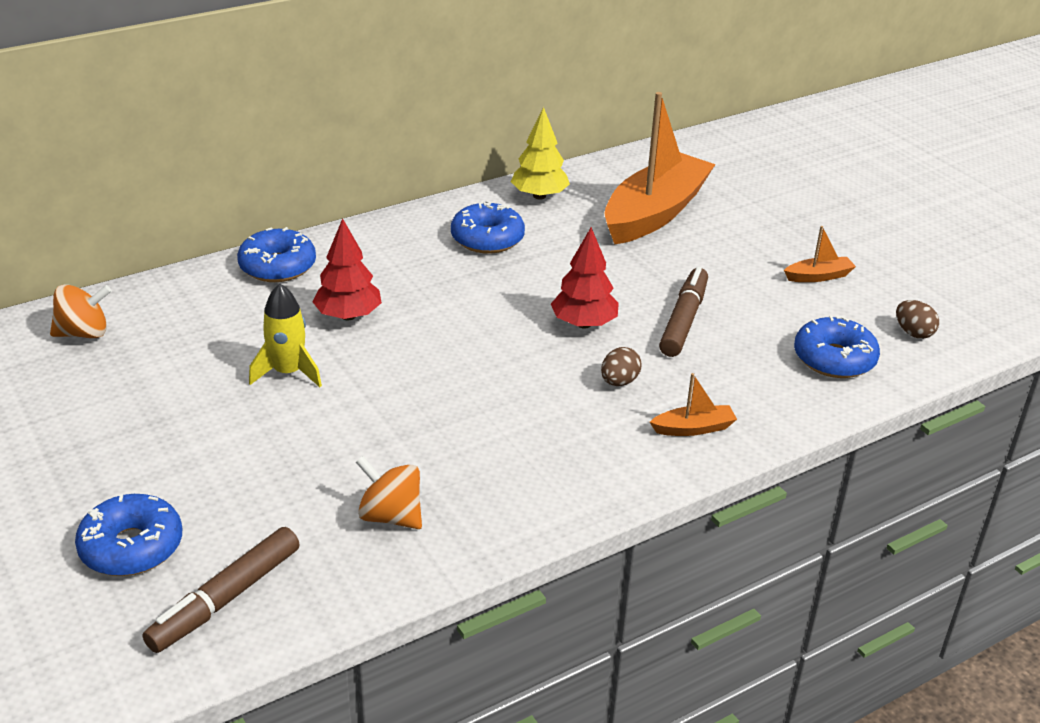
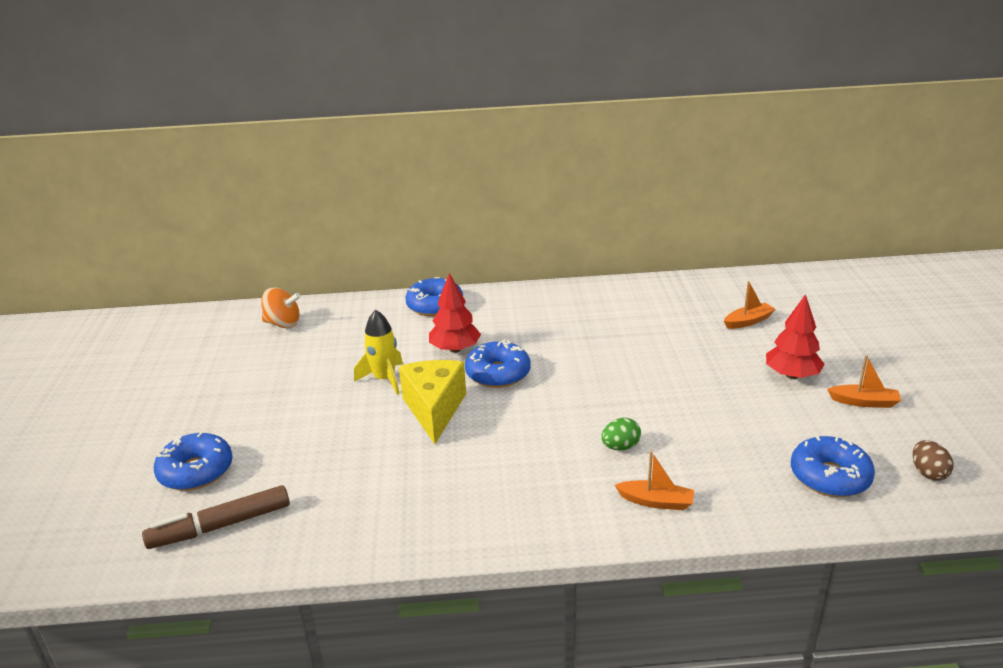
camera: 30 degrees right, 5 degrees down
(380, 393) = (434, 409): none -> yellow cheese
(390, 516) = (371, 501): orange spinning top -> none
(487, 239) = (597, 315): blue donut -> blue donut (498, 373)
(539, 196) = (661, 291): yellow tree -> none
(583, 324) = (625, 394): red tree -> red tree (791, 375)
(619, 382) = (620, 447): brown egg -> green egg
(655, 213) = (748, 321): orange boat -> orange boat, size x0.41
(684, 320) = (712, 411): brown marker -> none

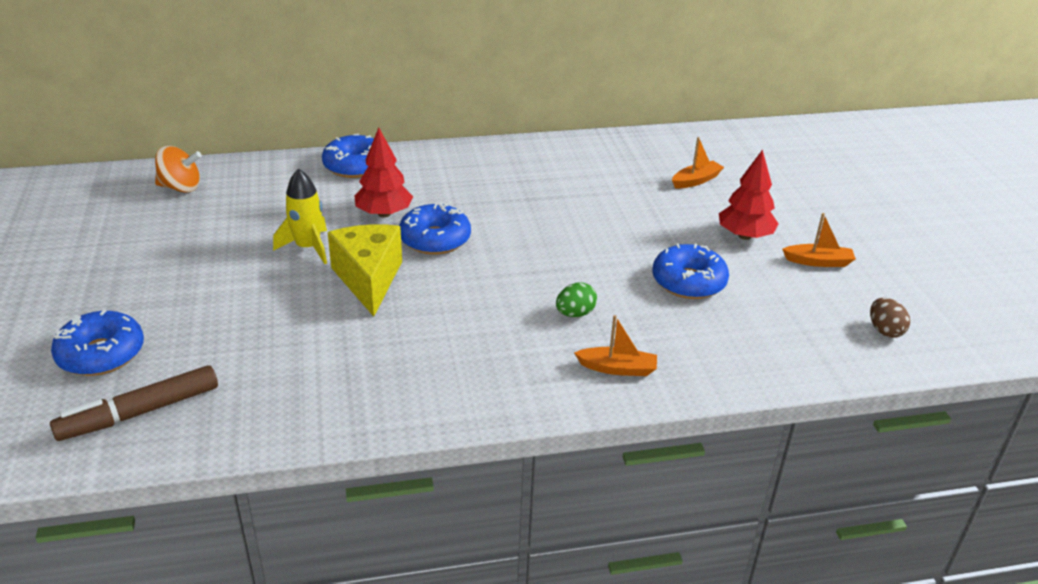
camera: 10 degrees left, 5 degrees up
(829, 476) = (790, 337): blue donut -> blue donut (688, 282)

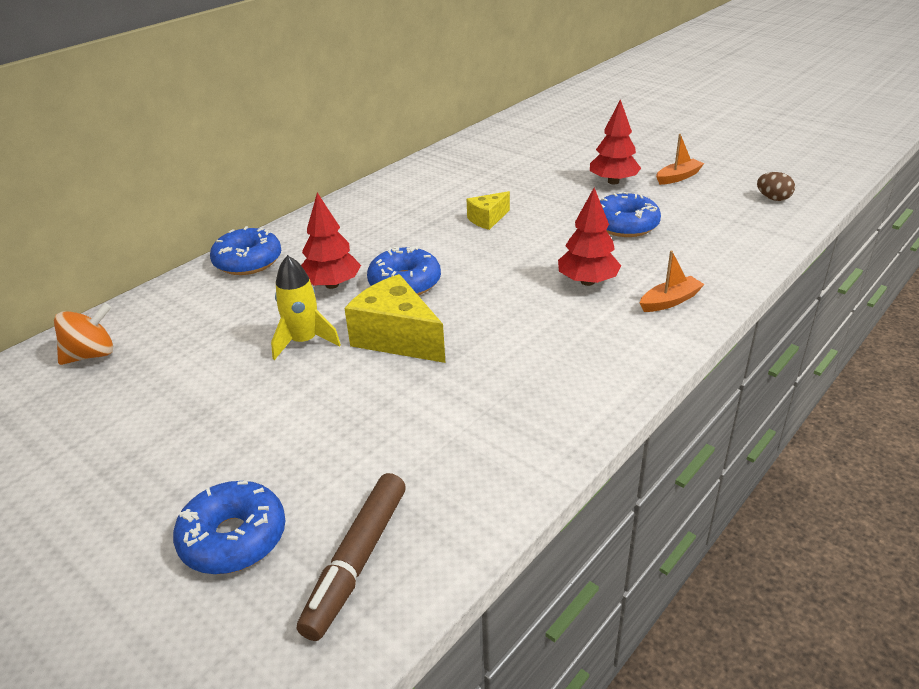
camera: 35 degrees left, 0 degrees up
(575, 314) = (587, 281): green egg -> red tree
(577, 217) = (487, 219): none -> yellow cheese
(696, 180) = (530, 162): orange boat -> none

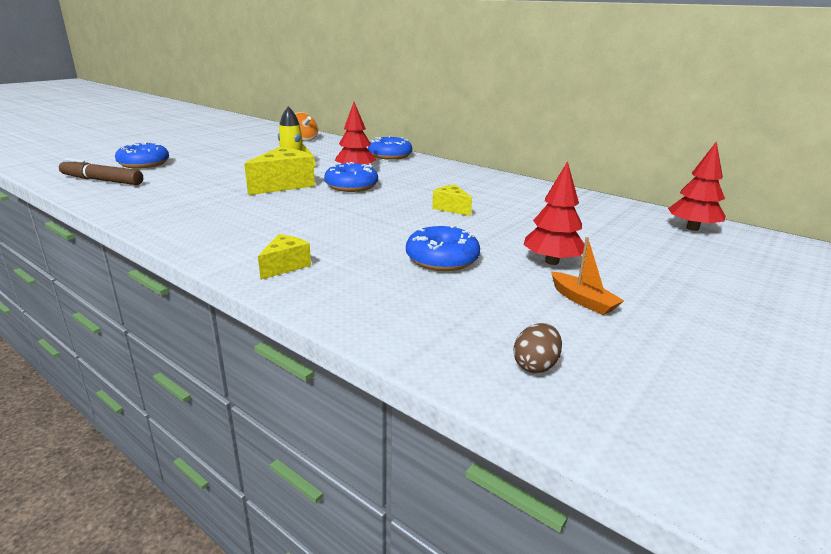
camera: 85 degrees right, 10 degrees down
(587, 281) = (333, 237): red tree -> red tree (692, 228)
(670, 301) = (285, 266): orange boat -> yellow cheese

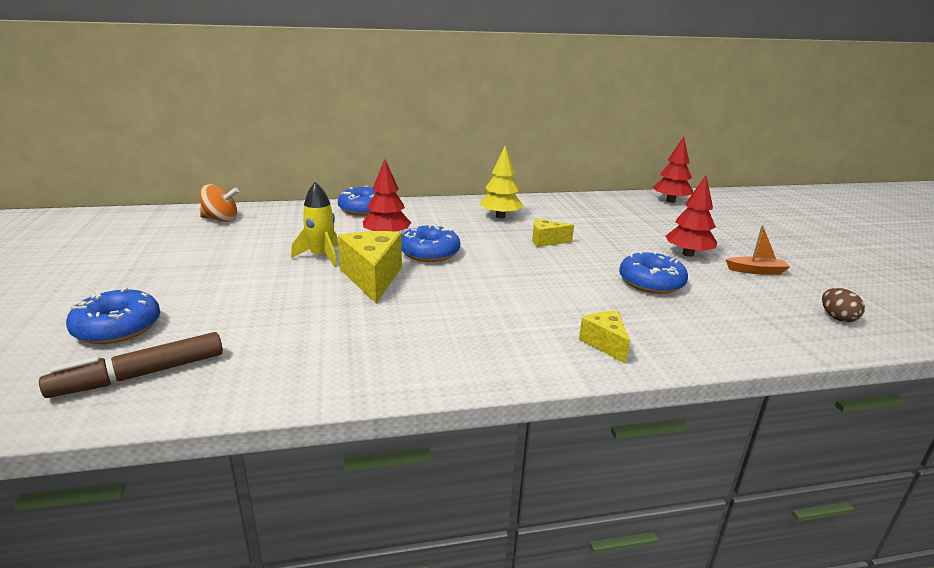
camera: 50 degrees left, 0 degrees up
(469, 185) = (500, 216): none -> yellow tree

